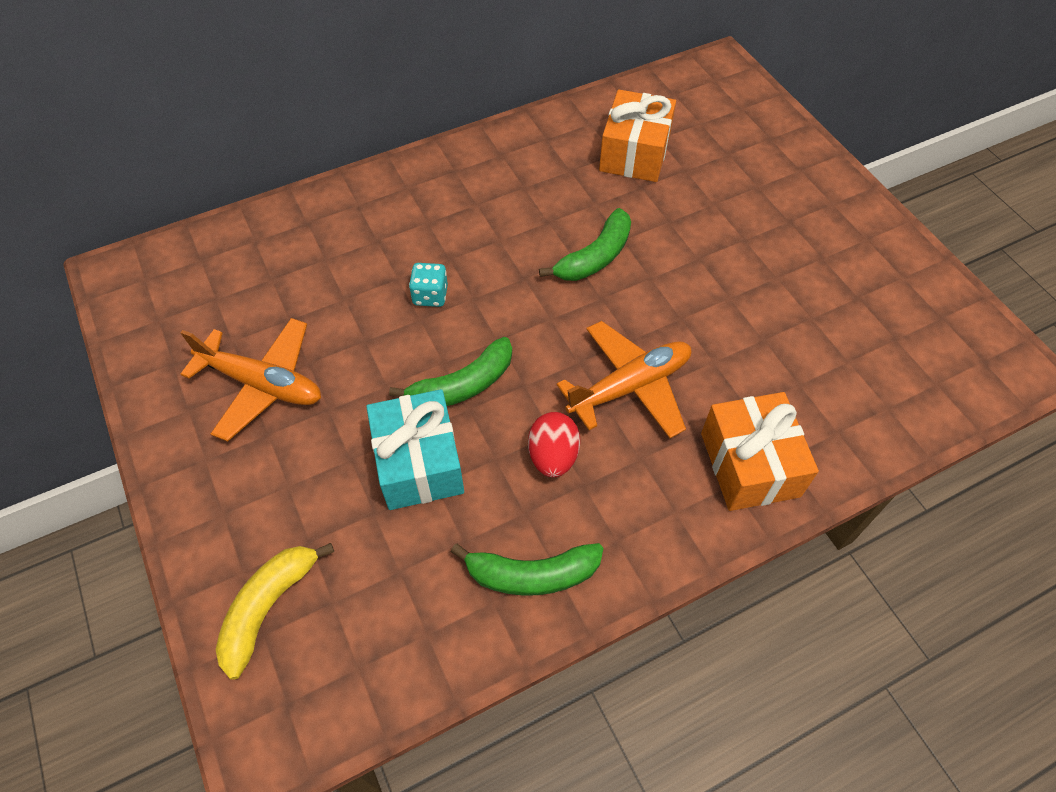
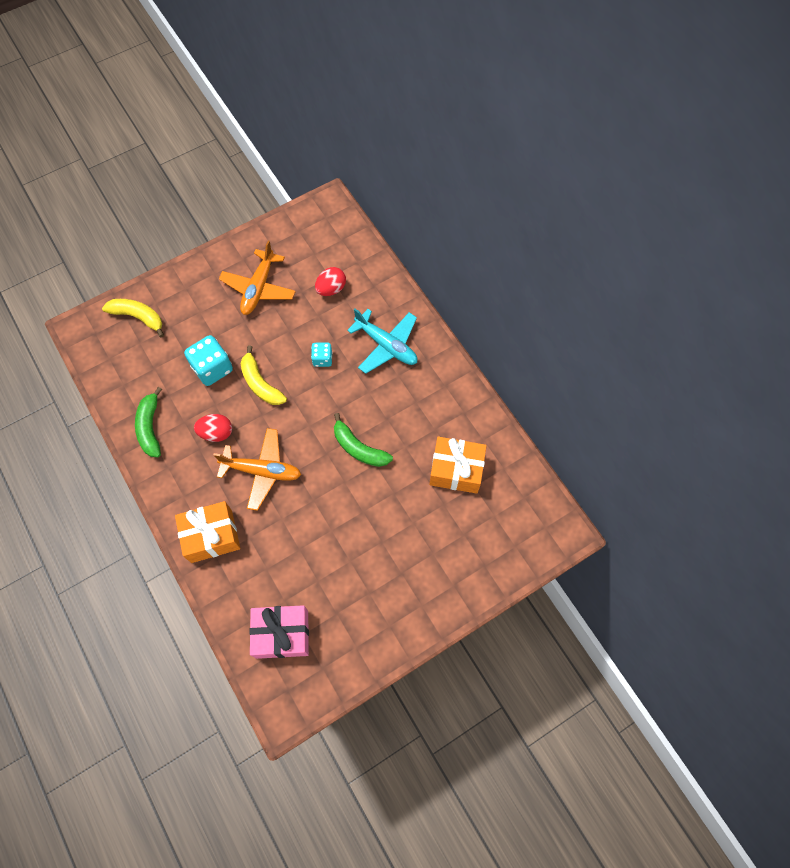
camera: 85 degrees right, 10 degrees up
(296, 278) = (331, 289): none -> red egg
(419, 463) = (212, 368): turquoise gift -> turquoise dice
(421, 214) = (386, 345): none -> turquoise plane
(462, 385) = (260, 383): green banana -> yellow banana
(630, 386) = (262, 471): orange plane -> orange plane turned 45 degrees counterclockwise
(901, 365) = (282, 634): none -> pink gift

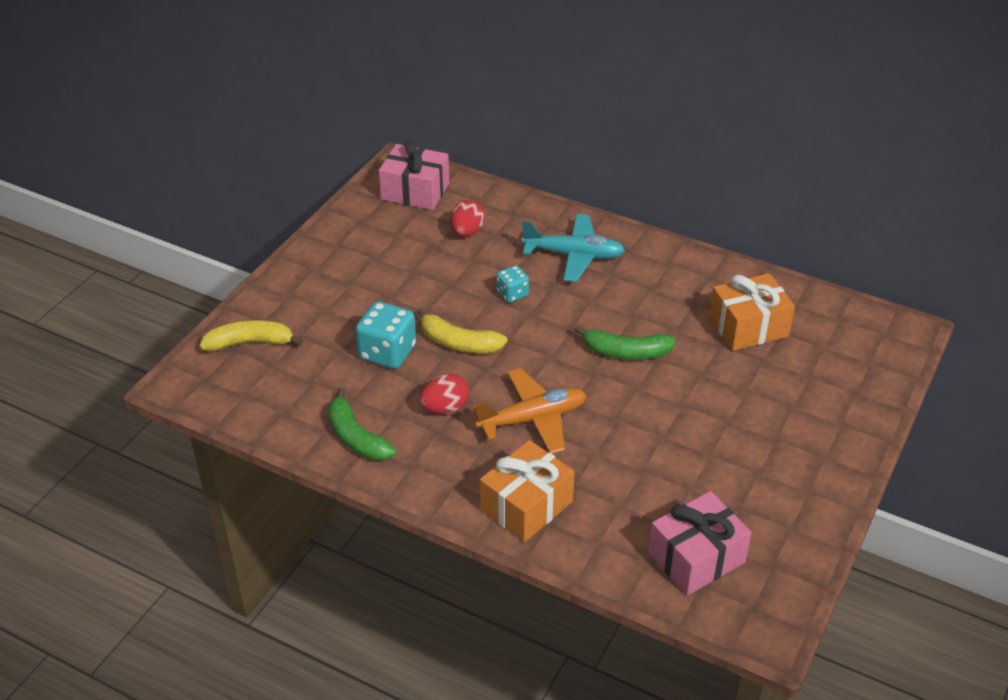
camera: 30 degrees left, 25 degrees down
(259, 288) = (380, 262): orange plane -> none
(323, 234) = (415, 191): none -> pink gift

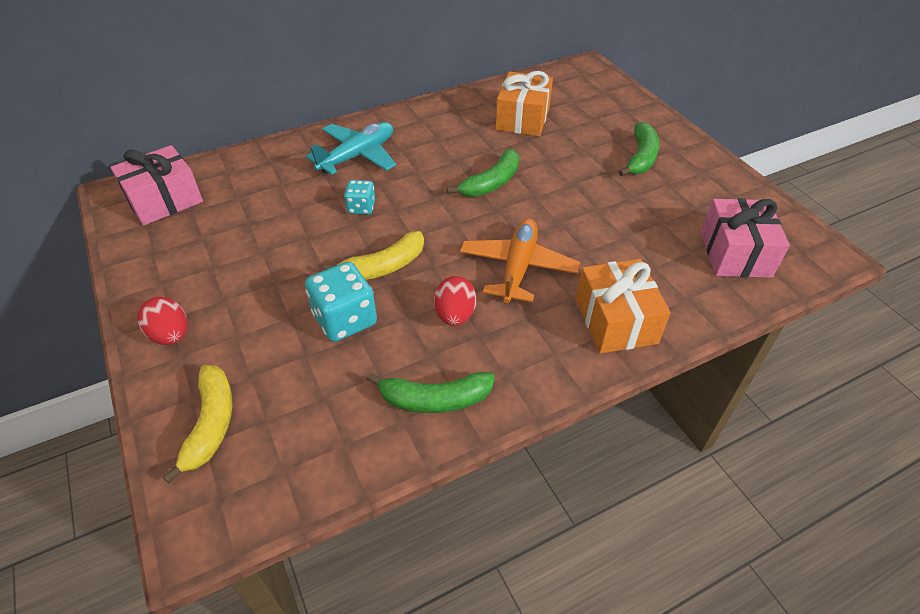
camera: 55 degrees left, 5 degrees up
(250, 343) = (211, 424): yellow banana -> yellow banana turned 150 degrees clockwise
(467, 232) = (257, 196): red egg -> red egg (171, 335)
(779, 436) = (641, 157): none -> green banana

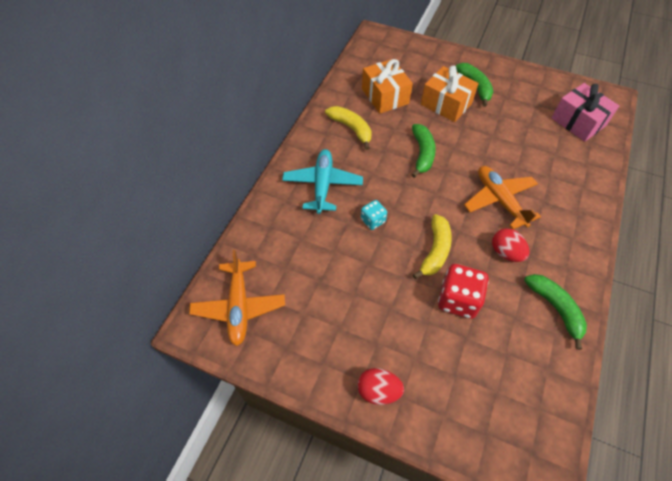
camera: 40 degrees left, 10 degrees up
(164, 200) = (239, 306): pink gift -> orange plane
(211, 424) = (474, 420): yellow banana -> yellow banana (351, 129)
(345, 320) = (458, 300): turquoise dice -> red dice
(435, 399) = (555, 308): green banana -> green banana turned 75 degrees counterclockwise
(616, 321) = (575, 199): orange gift -> orange gift (446, 104)

